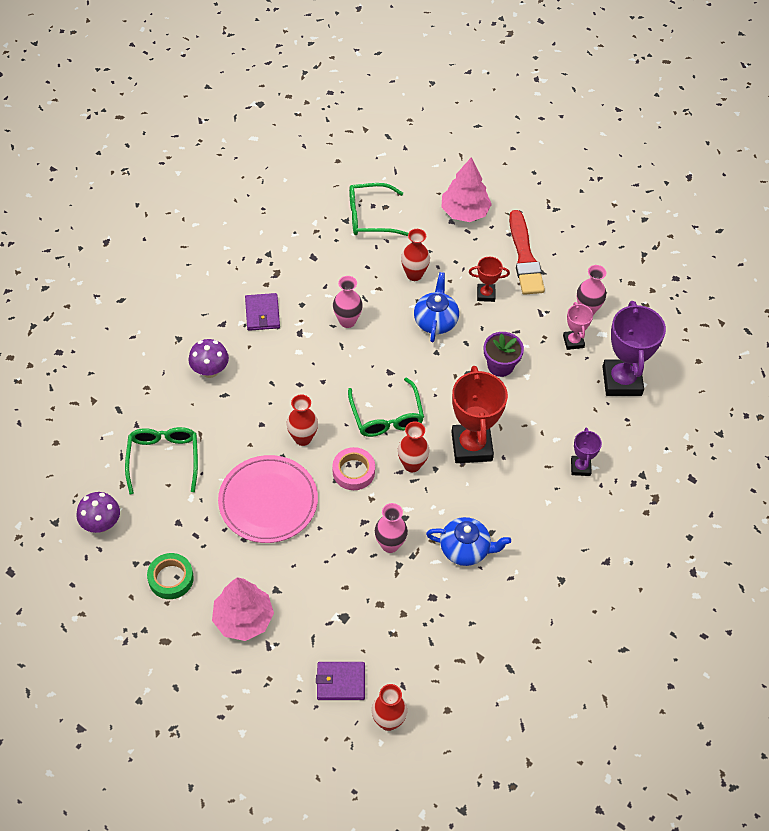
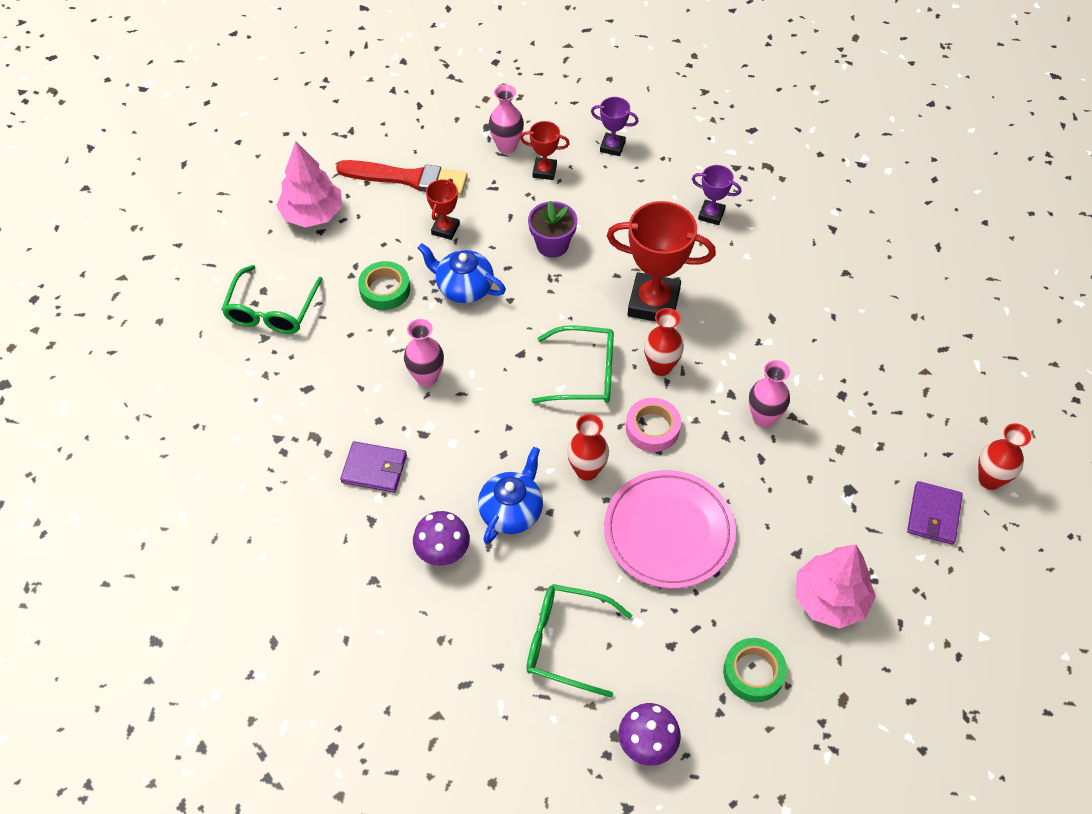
camera: 70 degrees left, 0 degrees up
(414, 274) = (385, 290): red vase -> green tape
(465, 549) = (788, 346): blue teapot -> blue teapot (512, 511)
(573, 341) = (544, 171): pink trophy -> red trophy
(622, 381) = (612, 147): purple trophy -> purple trophy, size x0.50

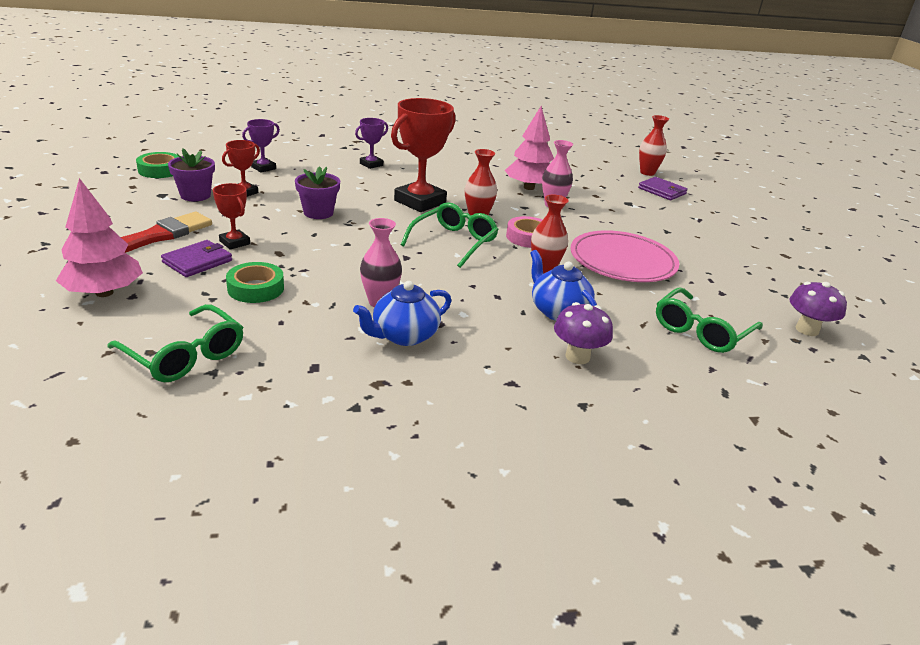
camera: 65 degrees left, 25 degrees down
(374, 469) = (453, 361): purple wallet -> purple wallet (197, 261)
(464, 288) = (308, 256): blue teapot -> blue teapot (404, 336)
(507, 146) = (195, 195): pink vase -> purple flower pot
(753, 672) = (755, 274): green tape -> green tape (160, 170)
(830, 599) = (707, 234): pink tree -> pink tree (529, 187)

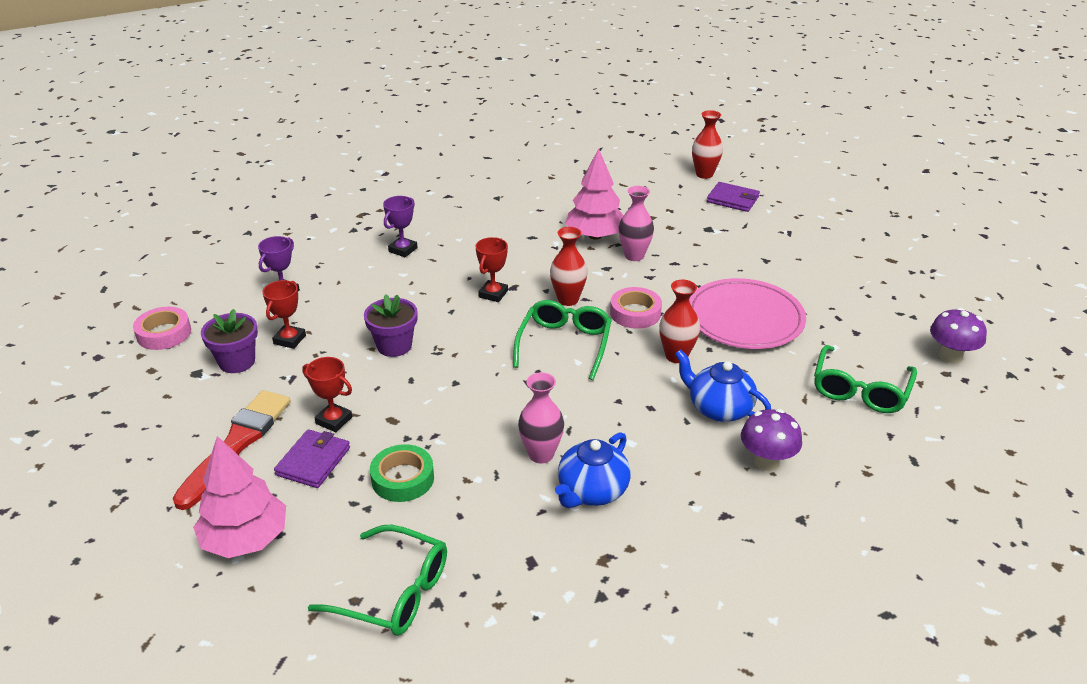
camera: 15 degrees left, 5 degrees up
(160, 170) = (164, 333): green tape -> pink tape
(420, 202) = (493, 294): red trophy -> red trophy, size x0.50

